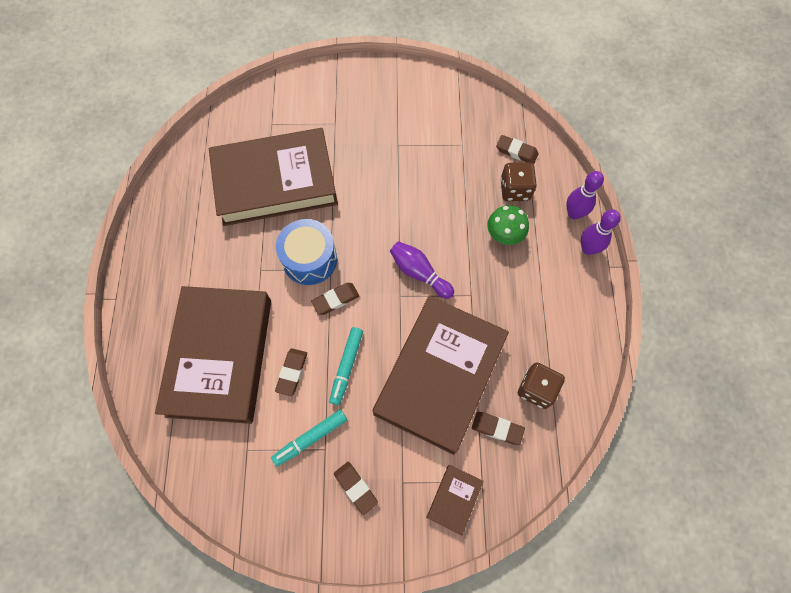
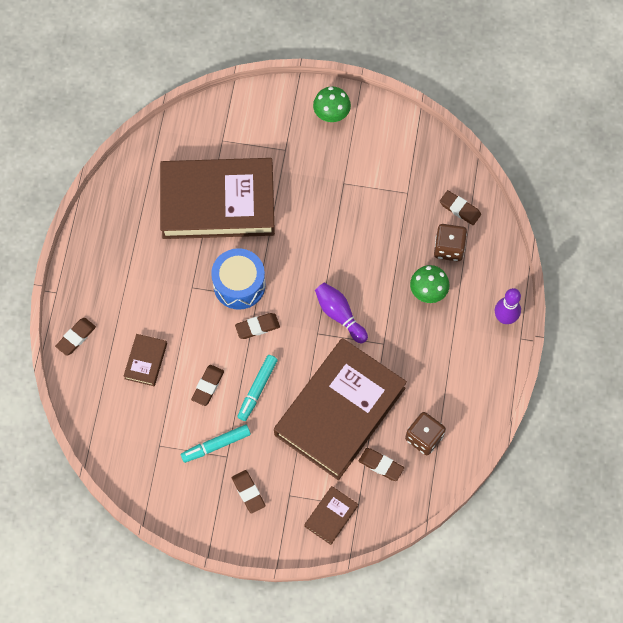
camera: 10 degrees right, 0 degrees up
(141, 343) = (76, 337): none -> brown eraser
(220, 356) = (146, 361): brown book -> brown book, size x0.40
(374, 84) = (331, 113): none -> green mushroom
(574, 213) = (500, 281): purple bowling pin -> none

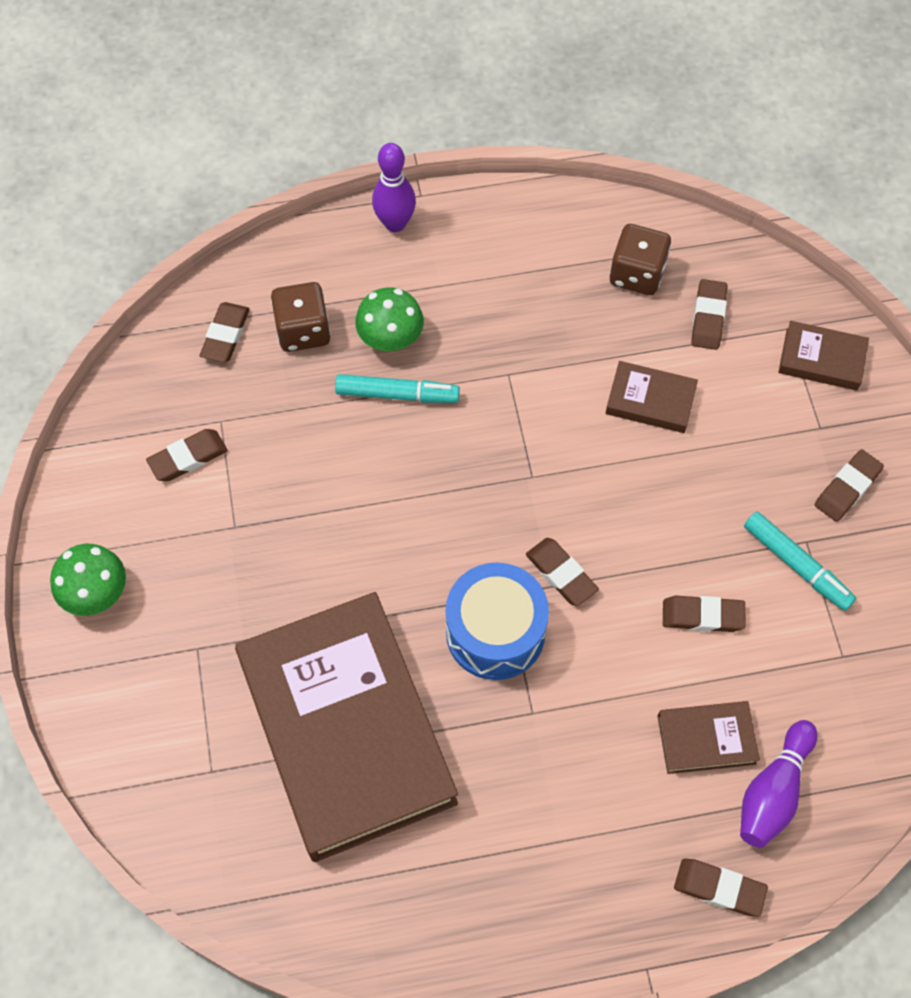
camera: 110 degrees left, 5 degrees down
(257, 389) = (670, 534): turquoise marker -> turquoise marker (396, 394)
(339, 315) = (485, 453): purple bowling pin -> purple bowling pin (773, 791)
(339, 411) = (650, 401): brown book -> brown book, size x0.40
(391, 172) = (188, 458): none -> brown eraser

